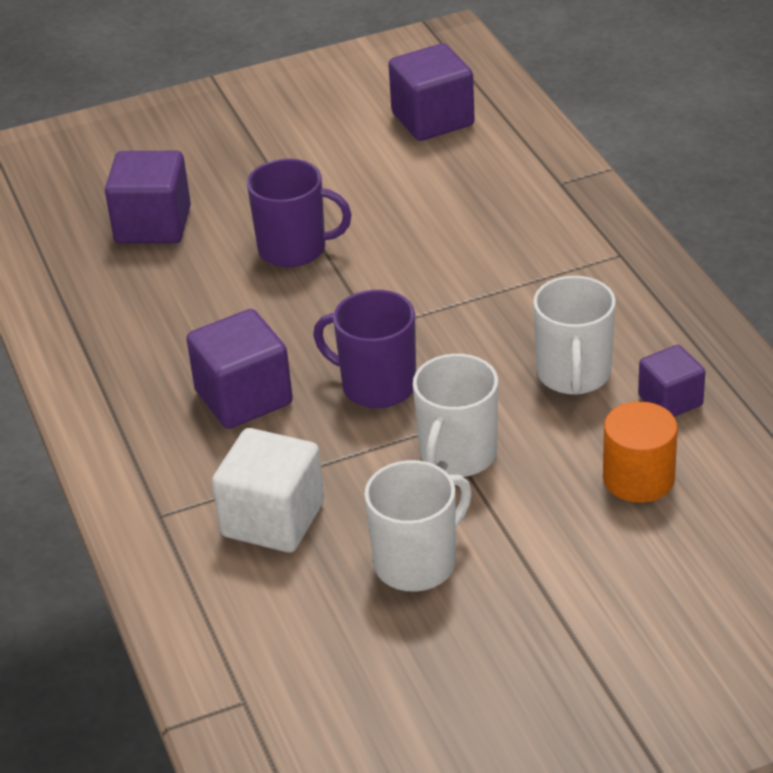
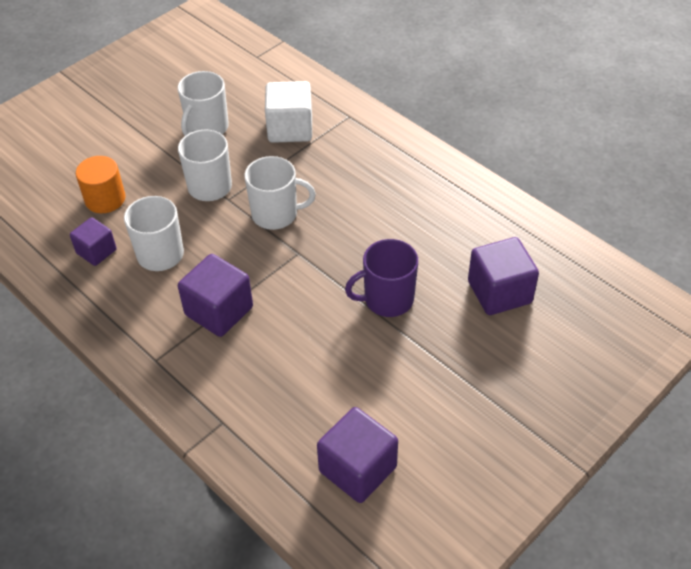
camera: 155 degrees right, 10 degrees up
(243, 397) = (348, 186): purple cube -> purple cube (219, 311)
(376, 385) = (276, 214): purple mug -> white mug

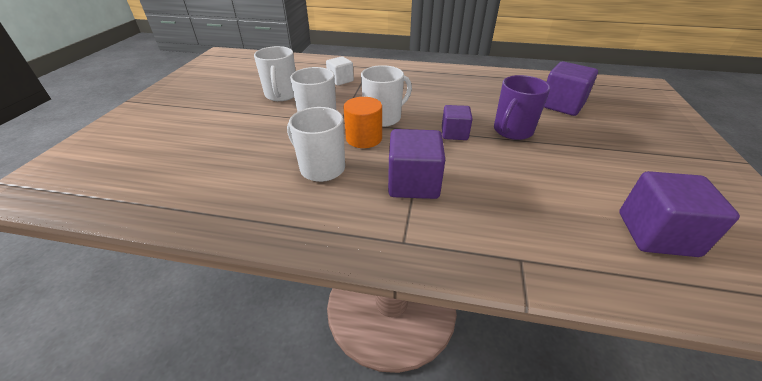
camera: 35 degrees left, 10 degrees down
(96, 251) = (260, 188): purple cube -> purple cube (454, 133)
(105, 199) = (235, 154): orange cylinder -> orange cylinder (364, 138)
(290, 128) = (340, 80): white cube -> white cube, size x0.62

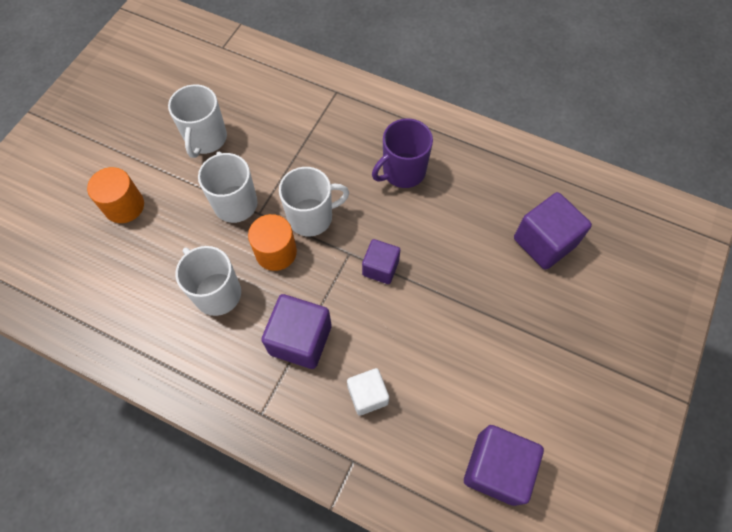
camera: 15 degrees right, 25 degrees up
(219, 134) = (124, 206): none -> orange cylinder
(340, 80) = (287, 119): white cube -> white cube (367, 395)
(512, 131) = (450, 279): purple mug -> purple mug (403, 171)

